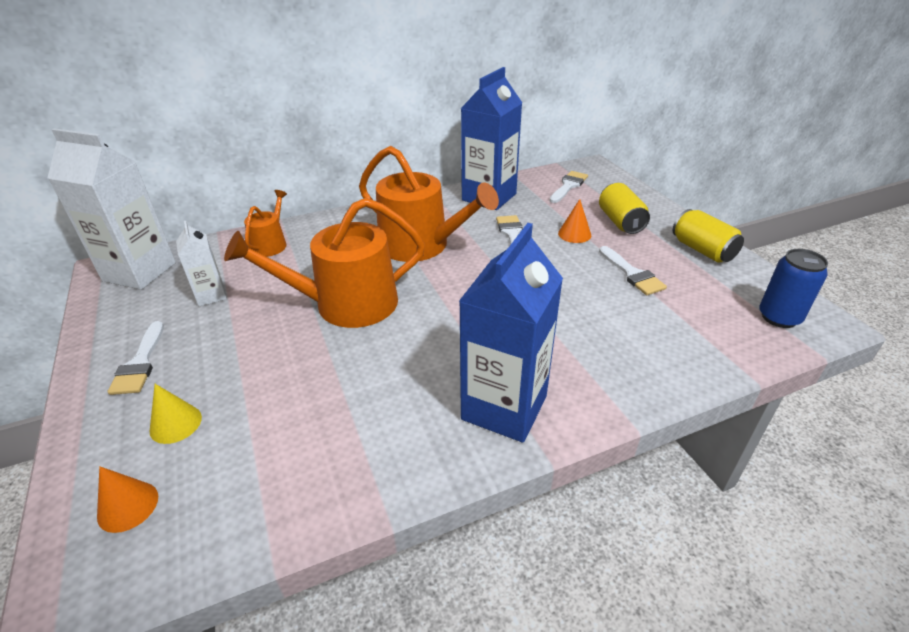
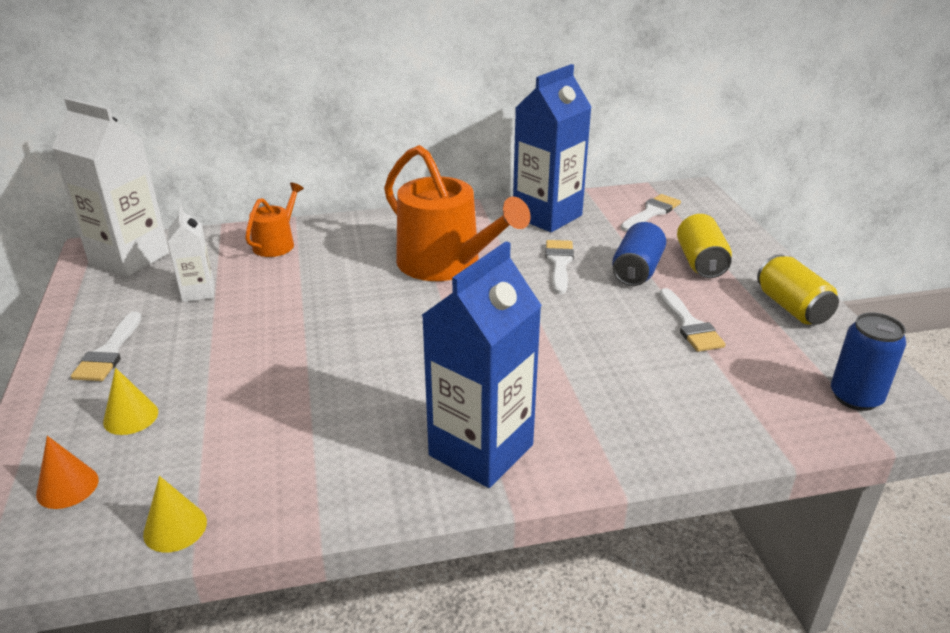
camera: 10 degrees right, 5 degrees down
(246, 531) = (175, 528): none -> yellow cone
(345, 304) = (340, 319): orange watering can -> none
(574, 234) = (636, 271): orange cone -> blue can

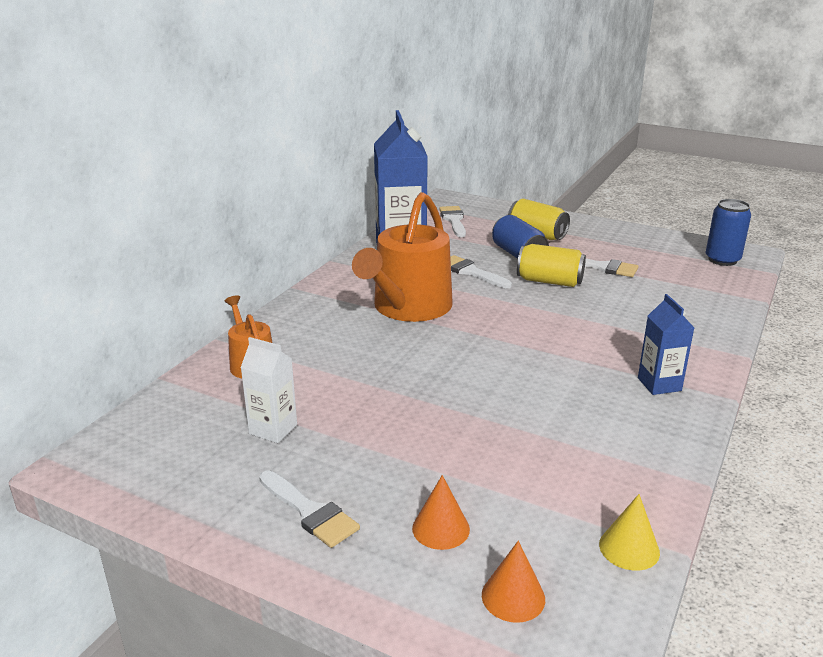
camera: 50 degrees left, 5 degrees down
(129, 258) = (136, 449): white carton -> none
(131, 417) = (441, 528): yellow cone -> orange cone
(446, 264) = (408, 308): orange watering can -> orange watering can turned 120 degrees clockwise
(481, 450) = (659, 384): blue carton -> blue carton, size x0.52
(792, 307) = (620, 235): yellow can -> yellow can (549, 281)

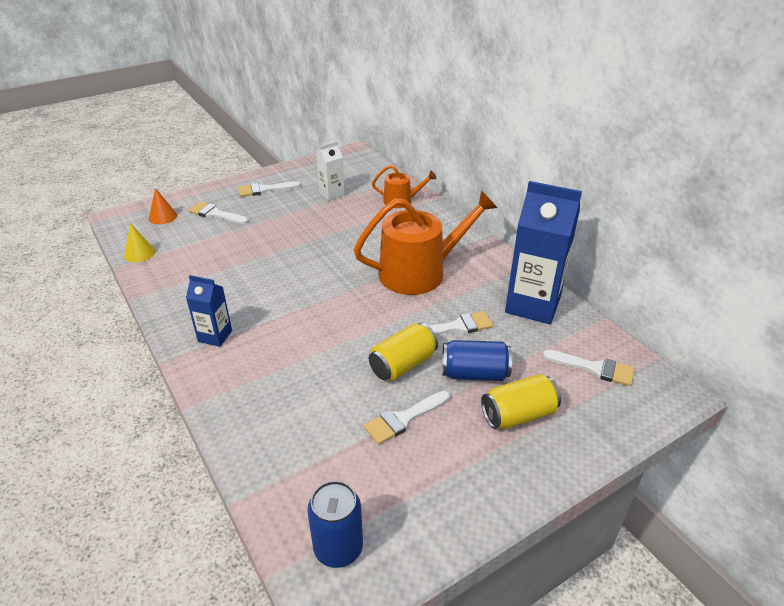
camera: 120 degrees right, 10 degrees up
(408, 308) = (420, 272): orange watering can -> orange watering can turned 105 degrees clockwise
(441, 528) = (215, 214): orange cone -> white brush

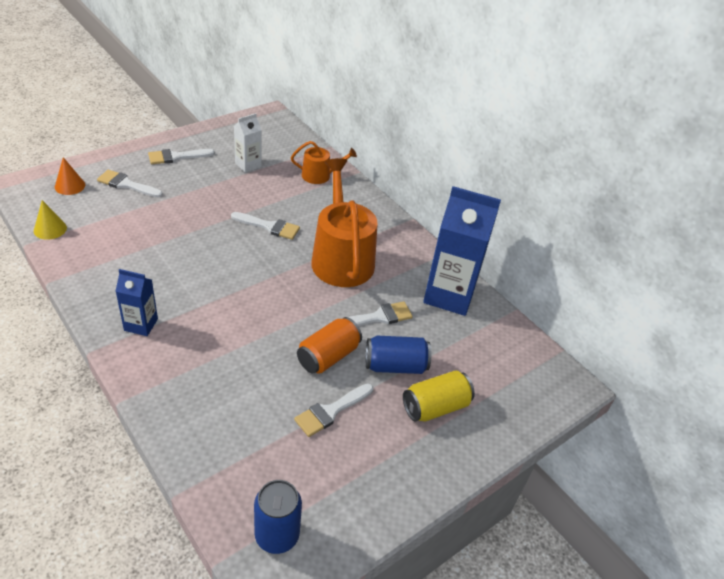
camera: 10 degrees left, 5 degrees up
(403, 365) = (328, 356): yellow can -> orange can
(420, 272) = (341, 258): orange watering can -> orange watering can turned 75 degrees counterclockwise
(594, 368) = (504, 361): white brush -> white brush (269, 226)

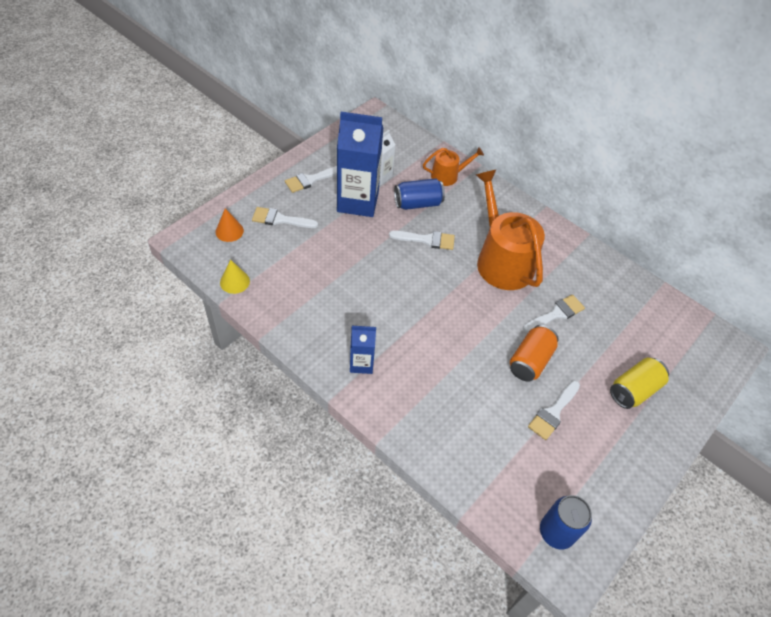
camera: 10 degrees left, 10 degrees up
(395, 366) = (588, 358): blue can -> blue can (418, 203)
(449, 295) = (605, 280): blue carton -> blue carton (358, 201)

